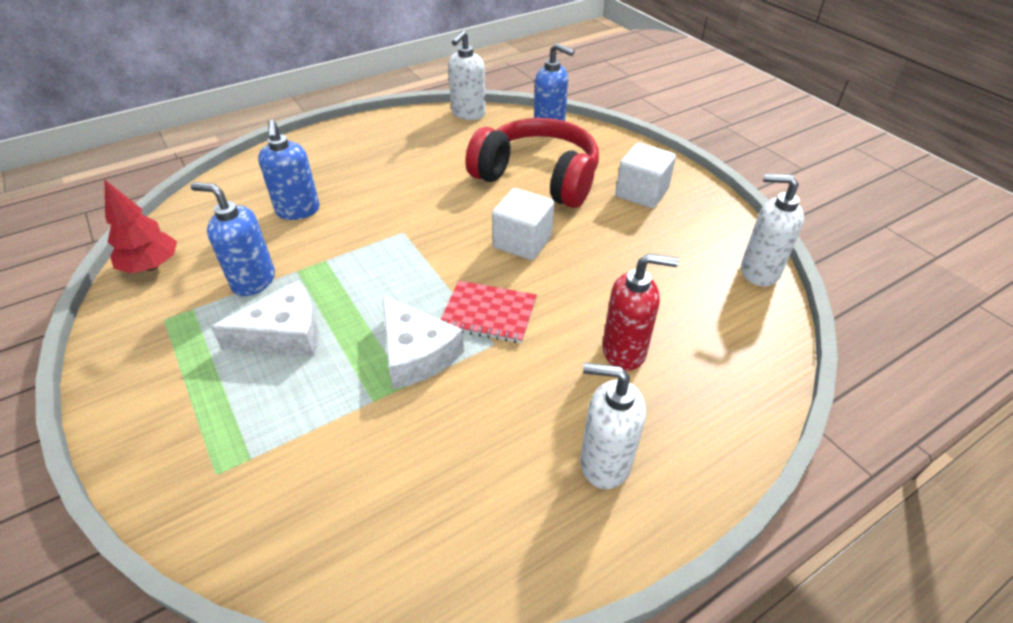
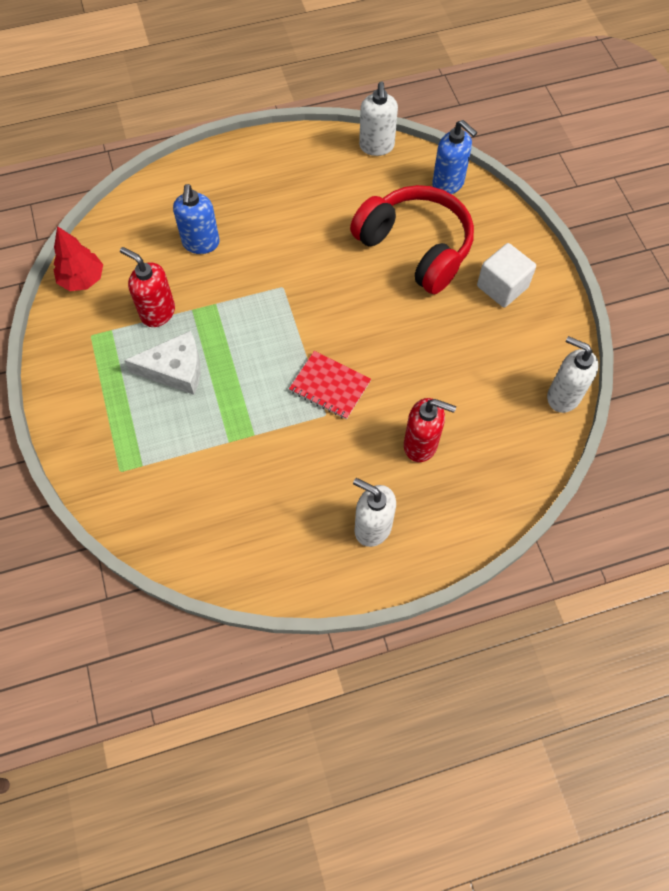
camera: 15 degrees right, 20 degrees up
(253, 281) = (157, 312): blue soap dispenser -> red soap dispenser
(416, 353) = (267, 409): white cheese -> none
(468, 114) = (376, 146): white soap dispenser -> white soap dispenser turned 45 degrees counterclockwise
(522, 242) = (378, 320): white cube -> none

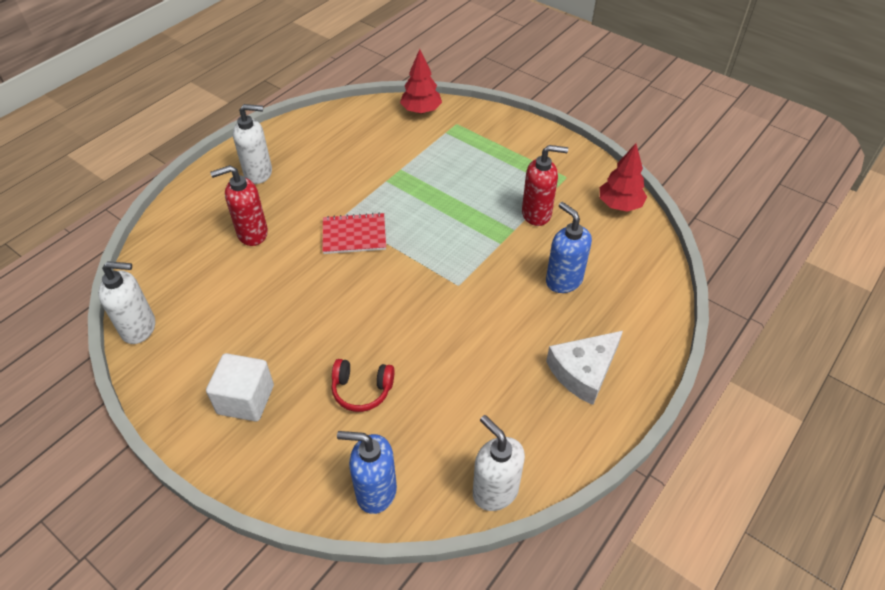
camera: 145 degrees right, 15 degrees down
(137, 517) = (421, 110): none -> red tree
(175, 369) = (482, 188): white cheese -> white cheese (583, 371)
(415, 248) = (362, 390): red headphones -> red headphones, size x0.45

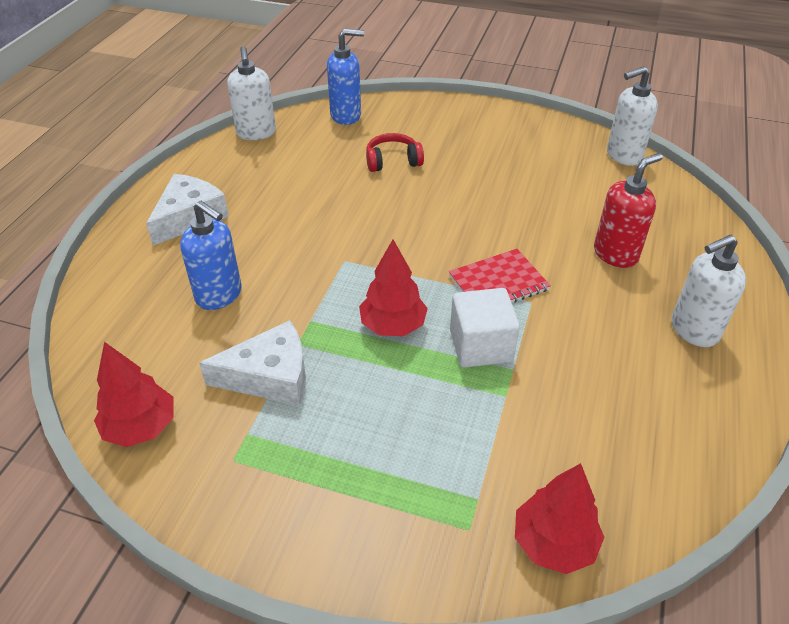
camera: 160 degrees right, 5 degrees down
(246, 399) = (483, 136): white cube -> white cube (480, 346)
(445, 224) = (393, 326): none -> red tree
(495, 491) = (256, 133): white soap dispenser -> white soap dispenser turned 45 degrees clockwise
(537, 214) = (270, 376): red soap dispenser -> white cheese

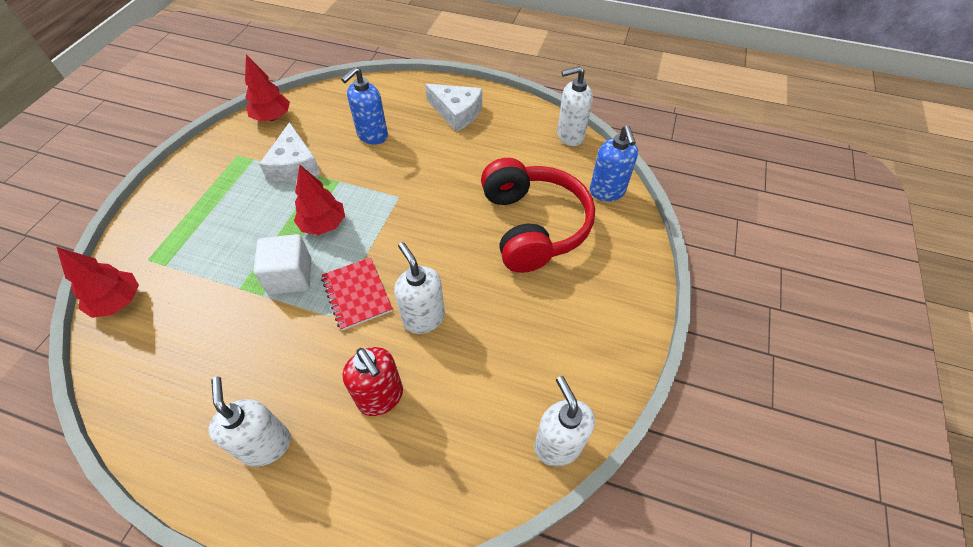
camera: 90 degrees right, 10 degrees up
(393, 161) = (533, 226): red headphones -> red headphones, size x2.20
(520, 231) = (423, 318): none -> white soap dispenser

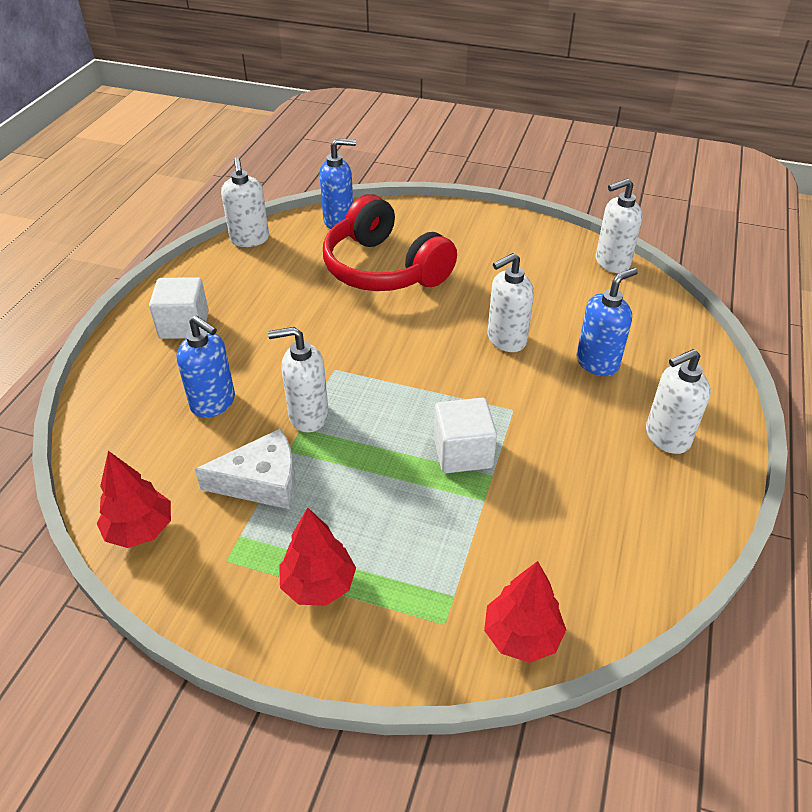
camera: 90 degrees left, 10 degrees down
(323, 225) = (379, 433): red tree -> red tree (318, 585)
(350, 184) = (308, 416): none -> white soap dispenser
(357, 294) = (482, 391): red notebook -> none
(381, 397) = (597, 363): red soap dispenser -> blue soap dispenser
(457, 112) = (184, 325): white cheese -> white cube
(533, 226) = (384, 268): red headphones -> red headphones turned 120 degrees counterclockwise

